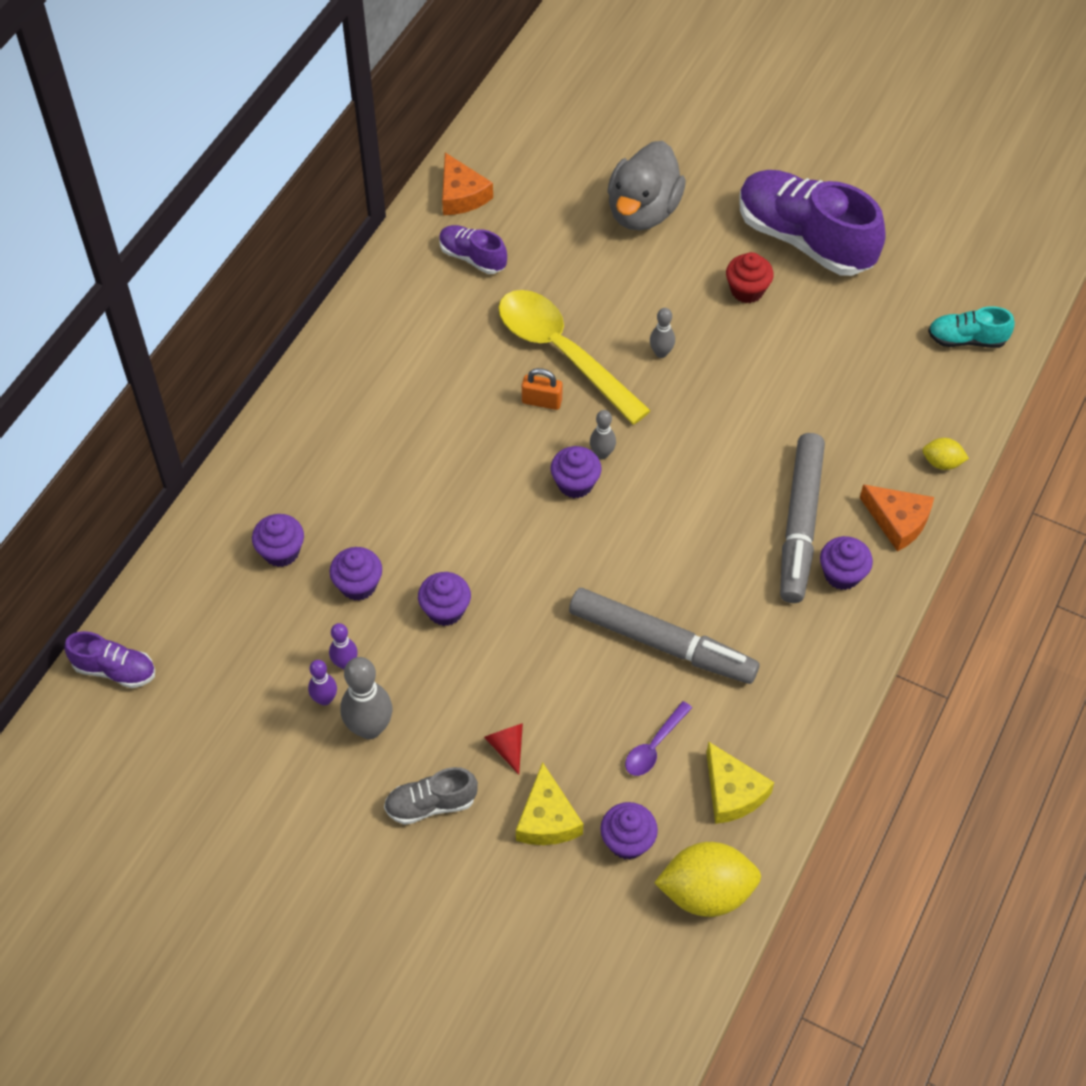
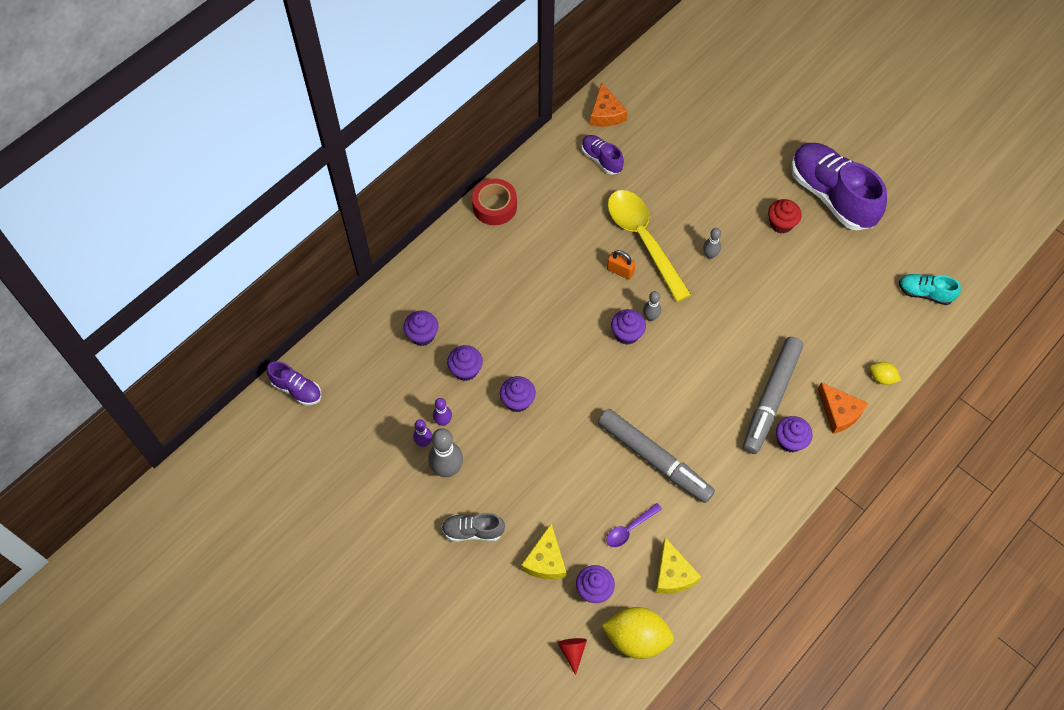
camera: 15 degrees right, 5 degrees up
(337, 353) = (494, 206): none -> red tape
(507, 747) = (532, 505): red cone -> red cone (572, 651)
(643, 211) = (725, 151): grey duck -> none

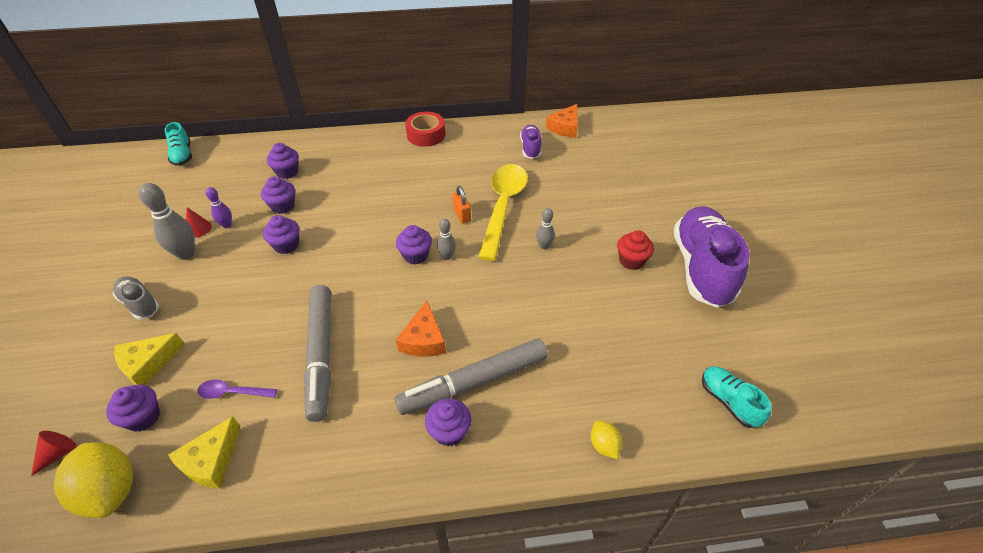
camera: 40 degrees right, 15 degrees down
(297, 389) = (182, 155): purple shoe -> turquoise shoe
(424, 442) = (198, 228): purple bowling pin -> red cone
(839, 412) = (525, 443): orange cheese -> orange cheese (424, 340)

